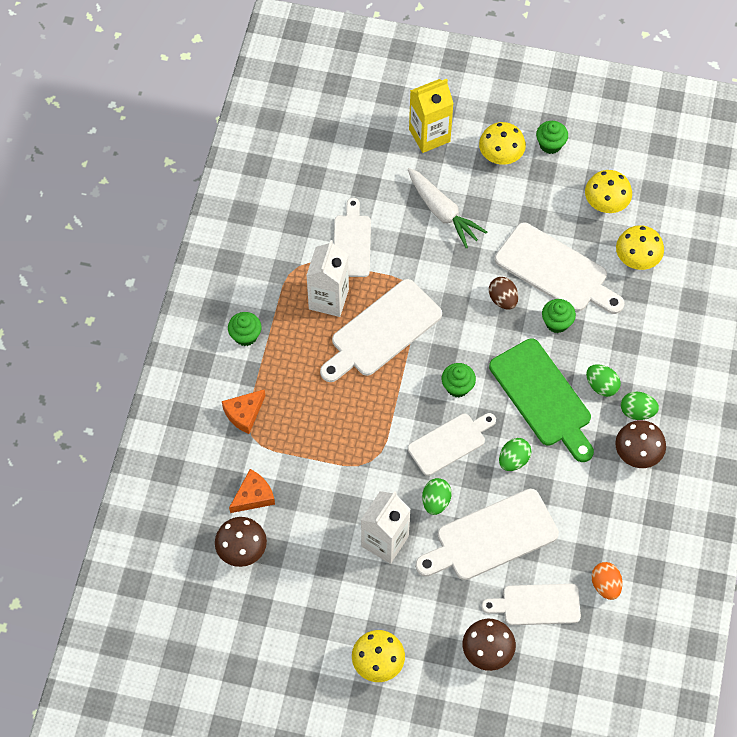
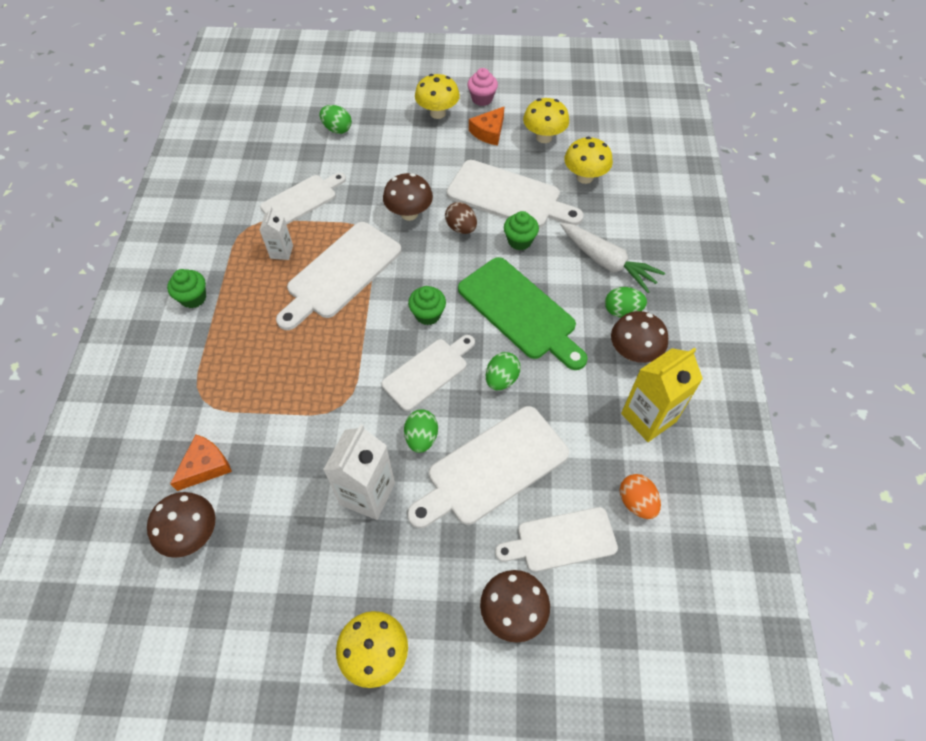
camera: 10 degrees left, 5 degrees down
(244, 413) = (193, 376): orange cheese -> orange cheese (489, 132)
(328, 299) = (281, 252): white carton -> white carton, size x0.56
(352, 243) = (302, 199): white cutting board -> white cutting board turned 60 degrees clockwise
(429, 135) = (368, 105): yellow carton -> yellow carton (648, 417)
(442, 212) = (389, 163): white carrot -> white carrot (607, 262)
(455, 275) = (409, 213): none -> brown mushroom
(550, 144) = (482, 99): green cupcake -> pink cupcake
(601, 386) = (578, 292): green egg -> green egg (337, 129)

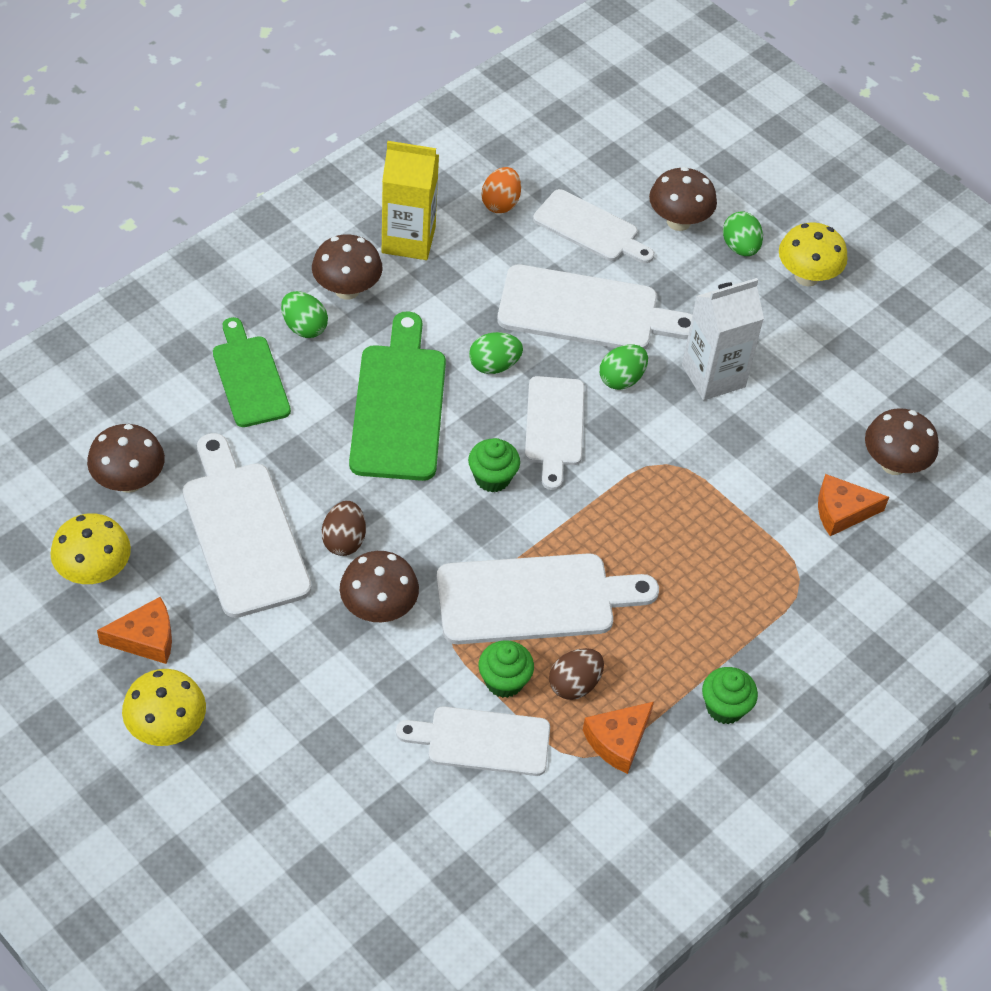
camera: 140 degrees left, 5 degrees down
(237, 244) = (617, 741): none -> orange cheese
(281, 252) = (574, 684): white carton -> brown egg
(337, 129) = (324, 821): green egg -> green egg (740, 247)
(428, 372) = (554, 426): white cutting board -> white cutting board turned 90 degrees counterclockwise
(482, 99) = (82, 699): pink cupcake -> none
(519, 241) = (303, 472): green cupcake -> green cupcake (504, 681)
(584, 177) = (129, 481): yellow mushroom -> brown mushroom
(607, 262) = (249, 377): white carrot -> green cutting board

